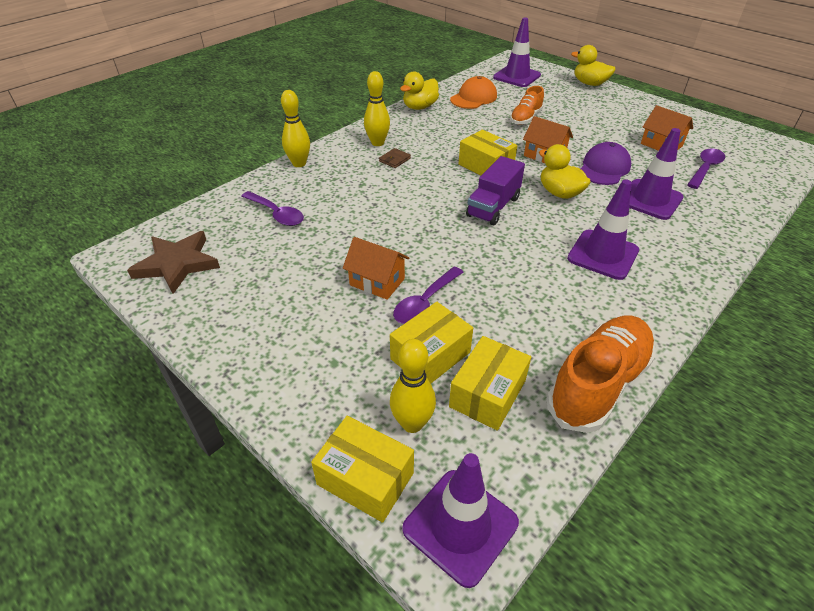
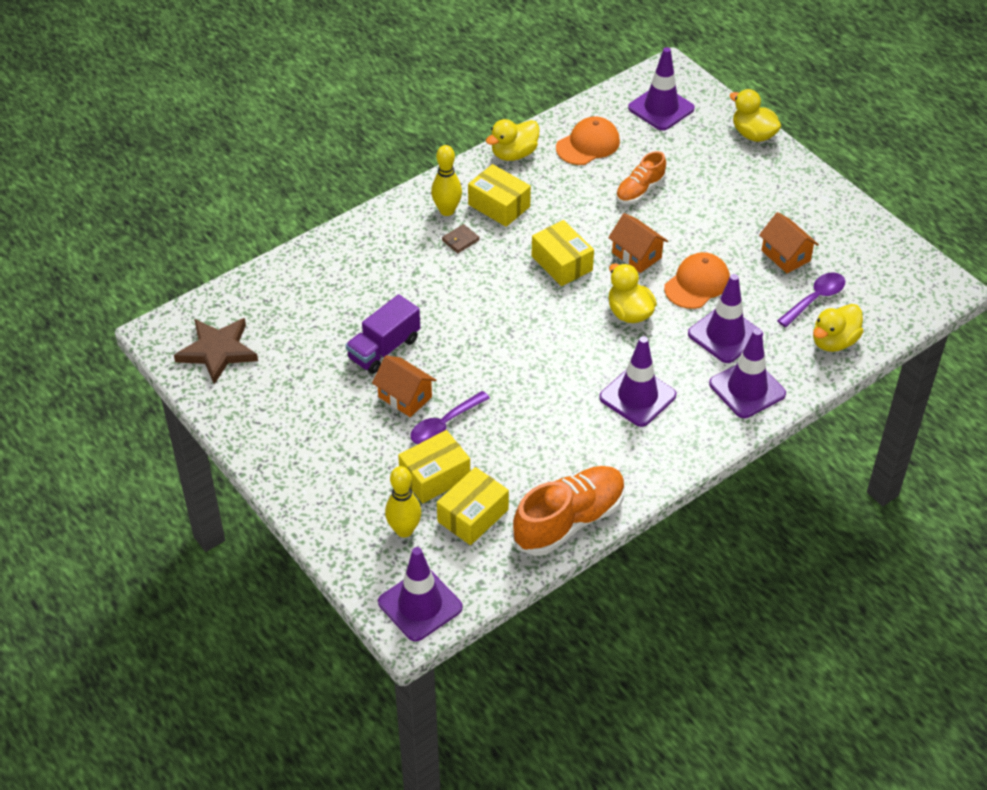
camera: 10 degrees right, 5 degrees up
(276, 214) = (319, 302): purple spoon -> none
(299, 163) = (351, 233): yellow bowling pin -> none
(365, 478) = (359, 564): yellow box -> yellow box (499, 205)
(493, 207) = (549, 322): purple truck -> purple truck (384, 349)
(604, 168) = (697, 283): purple cap -> orange cap
(697, 237) = (747, 389): none -> purple traffic cone
(743, 195) = (834, 341): none -> yellow duck

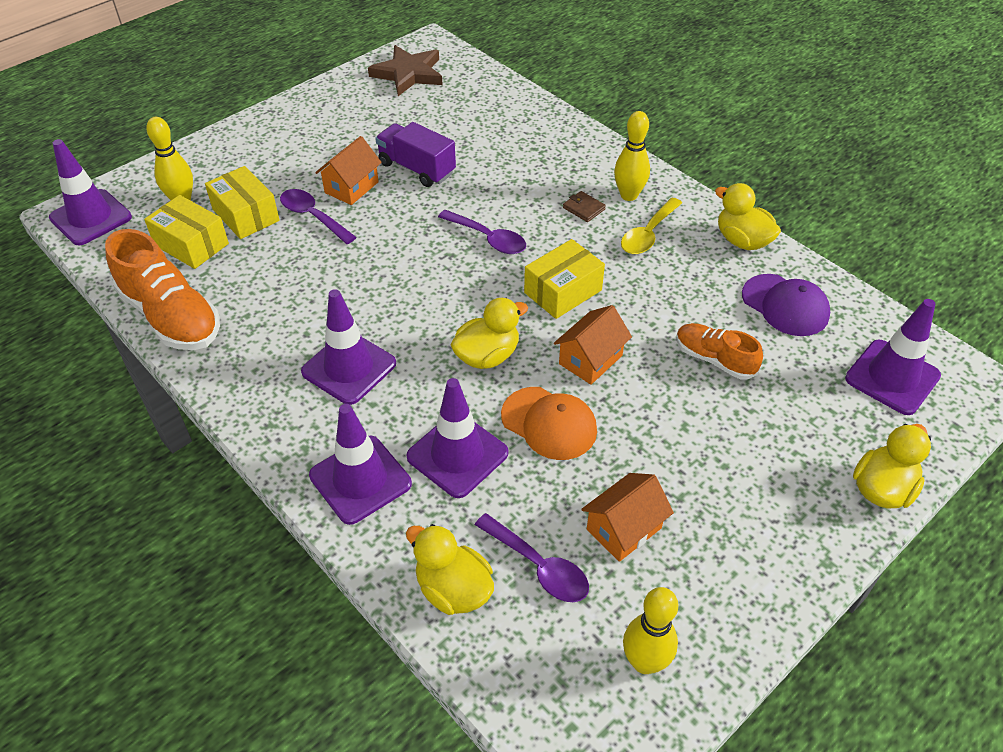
camera: 85 degrees right, 0 degrees up
(491, 304) = (488, 238): none -> purple spoon
(499, 205) = (648, 234): yellow box -> yellow spoon
(588, 144) = (785, 305): orange cap -> purple cap
(878, 258) = (644, 662): none -> yellow bowling pin

